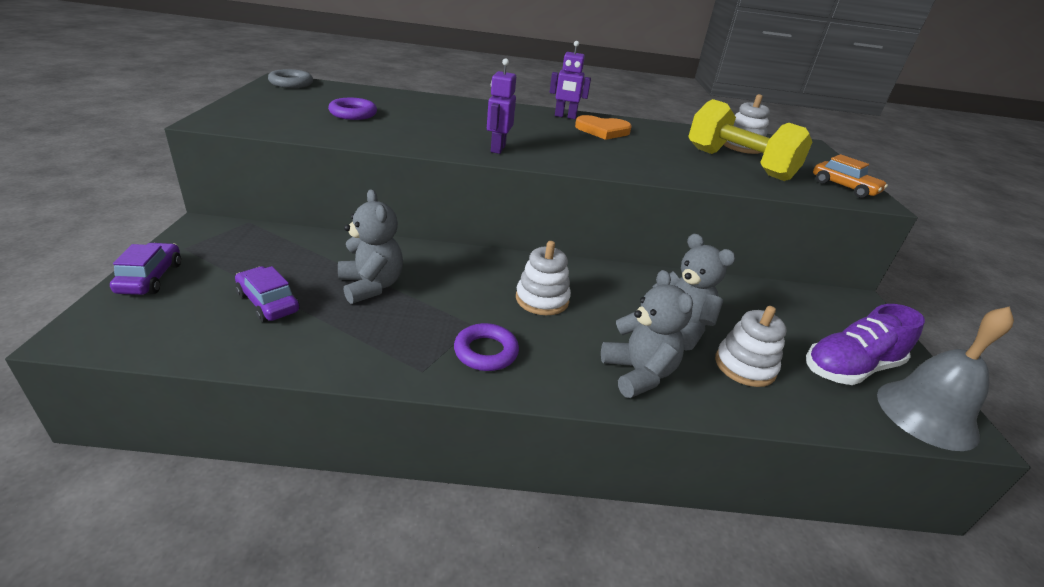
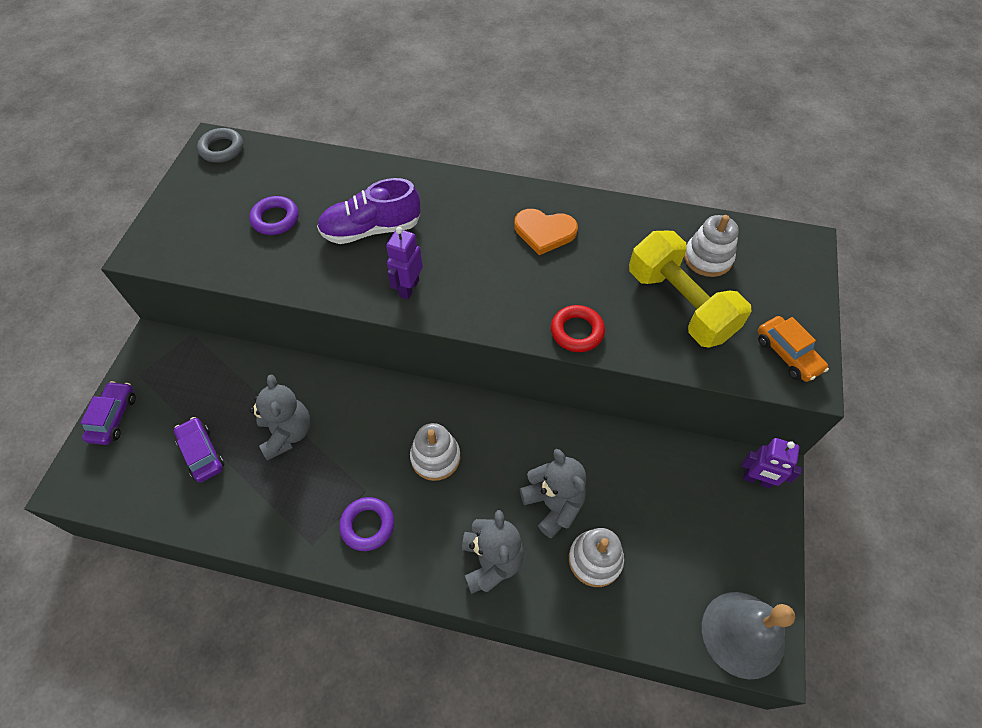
camera: 15 degrees right, 25 degrees up
(565, 116) = (511, 199): purple robot -> purple robot (757, 480)
(664, 173) = (577, 331): none -> red ring
(850, 368) = (701, 570): purple shoe -> purple shoe (371, 229)

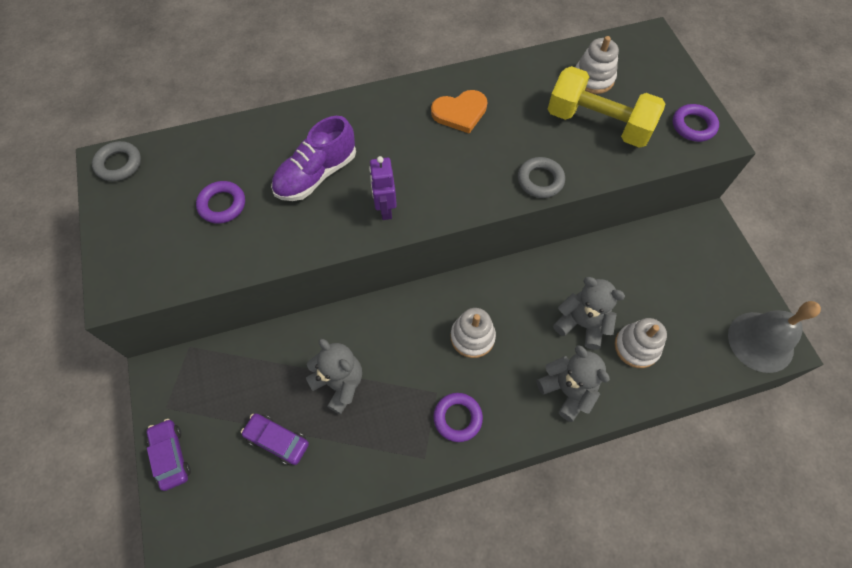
camera: 30 degrees left, 5 degrees up
(577, 331) = (540, 180): red ring -> grey ring
(757, 480) = (702, 230): purple robot -> none
(787, 354) = (693, 126): orange car -> purple ring

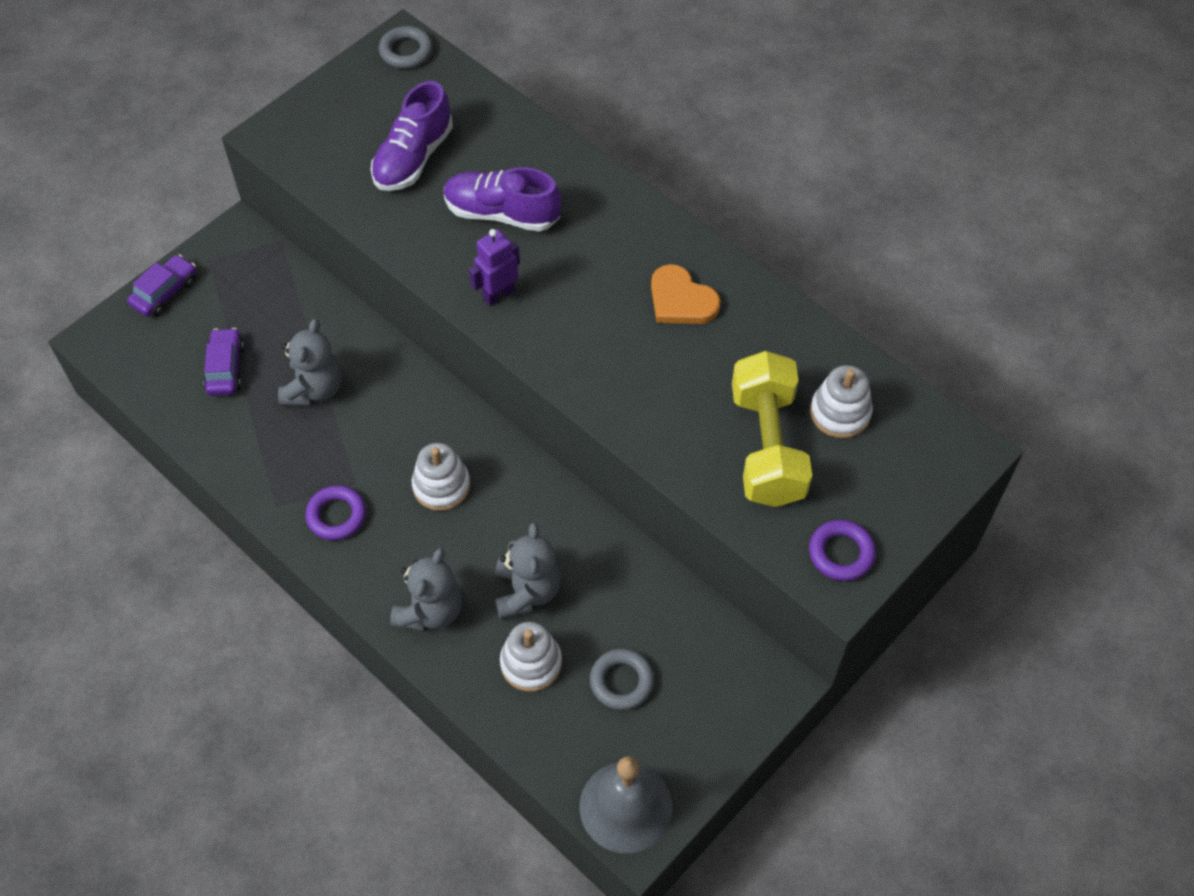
camera: 60 degrees right, 5 degrees down
(222, 205) = (413, 158): purple ring -> purple shoe
(540, 180) = (636, 421): grey ring -> grey ring (621, 681)

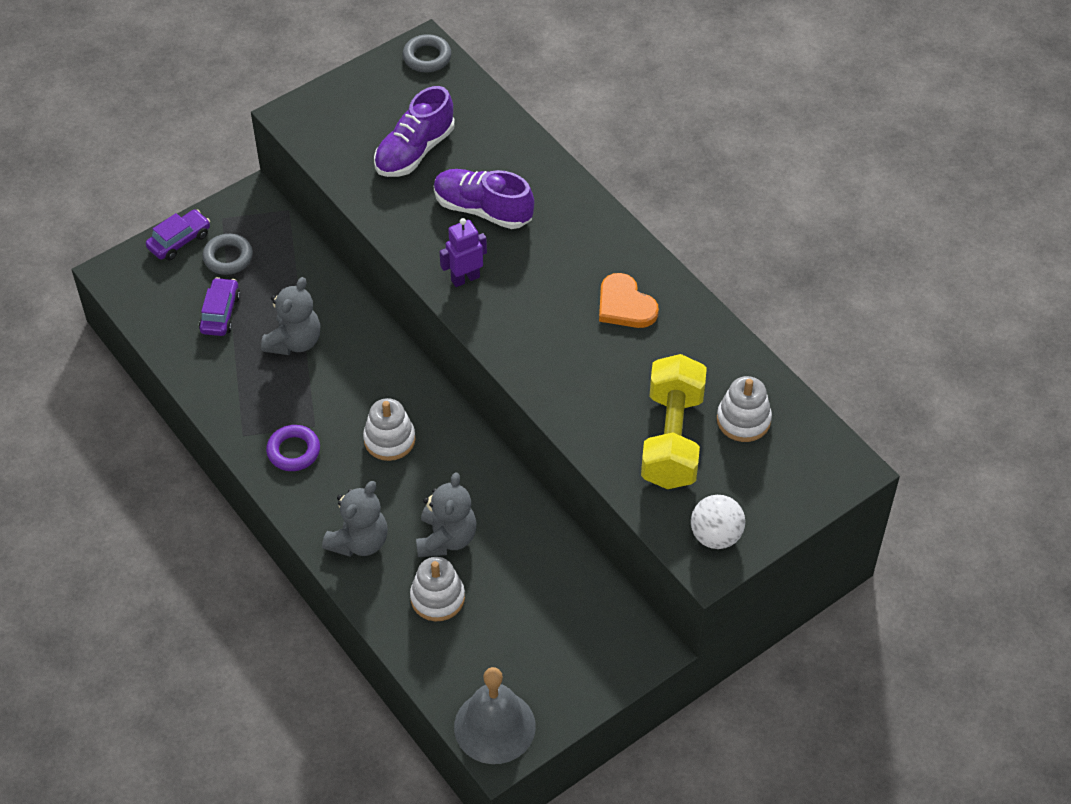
camera: 10 degrees right, 5 degrees down
(621, 681) = (513, 625): grey ring -> grey ring (228, 257)
(841, 553) = (715, 536): purple ring -> white ball

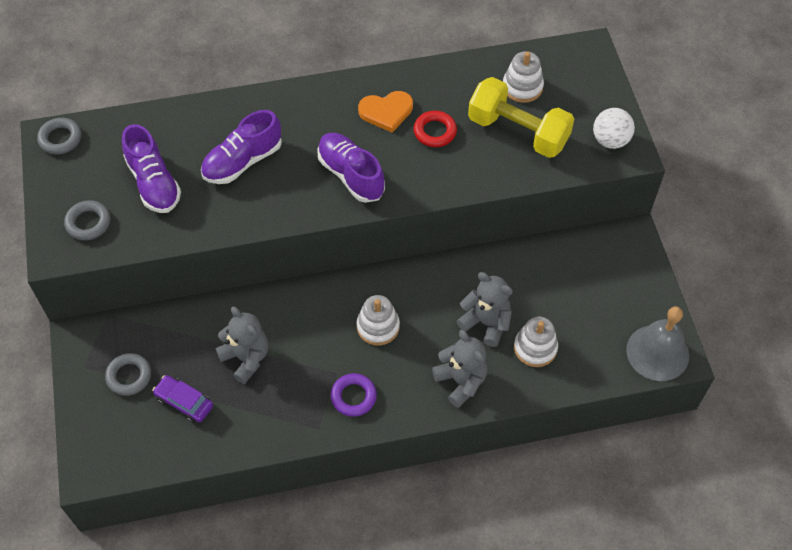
camera: 65 degrees left, 5 degrees up
(179, 241) = (86, 407): purple car -> none
(339, 123) = (88, 223): none -> grey ring
(465, 278) = (303, 198): purple robot -> none
(518, 307) = (351, 175): none -> purple shoe
(624, 360) = (435, 131): none -> red ring

